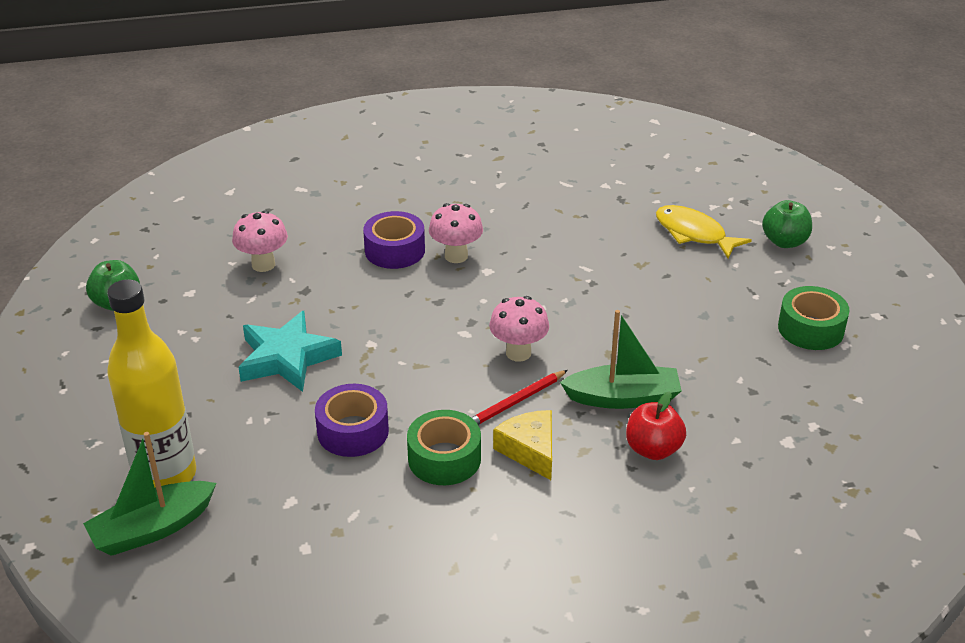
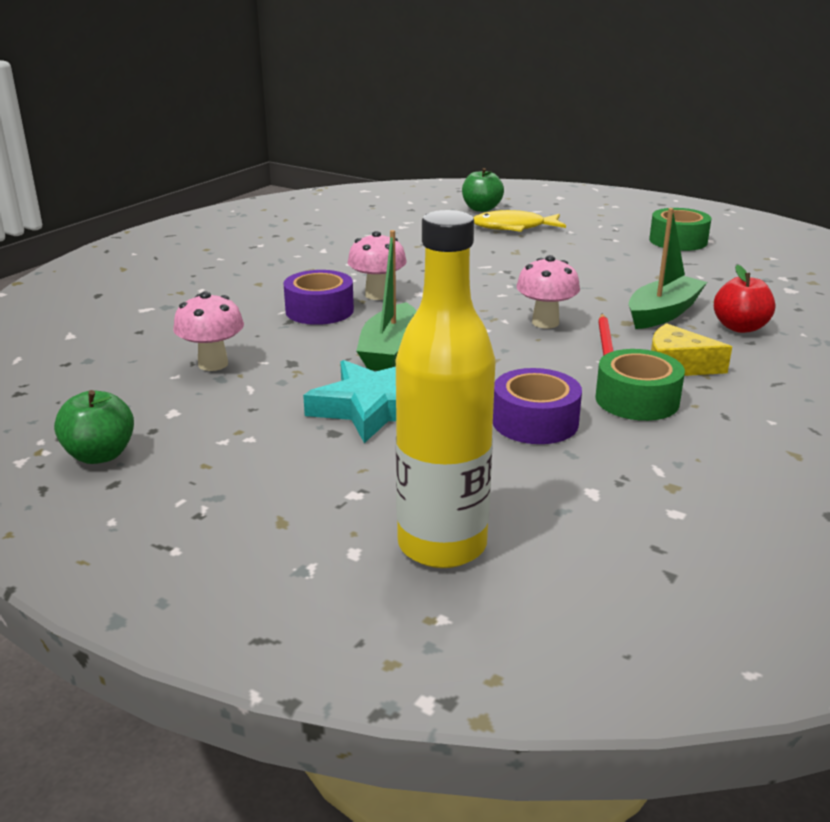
camera: 45 degrees left, 10 degrees down
(152, 529) = (522, 591): green boat -> green boat (390, 351)
(784, 242) = (572, 213): green apple -> green apple (481, 209)

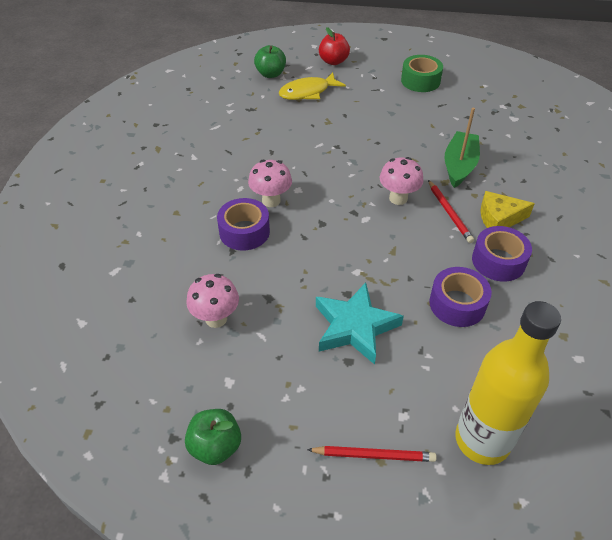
camera: 25 degrees left, 20 degrees up
(277, 515) = (373, 455): none -> red pencil
(390, 351) = (323, 262): green boat -> none
(637, 400) = (498, 261): green tape -> purple tape
(740, 327) = (509, 167): red apple -> red apple (333, 61)

